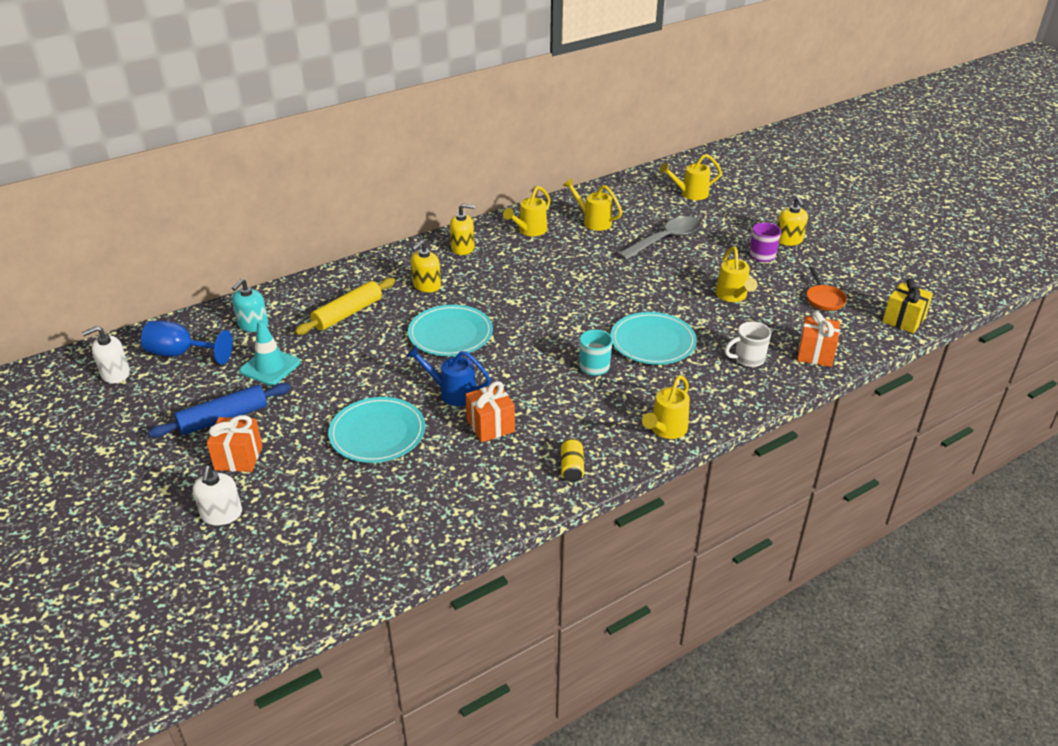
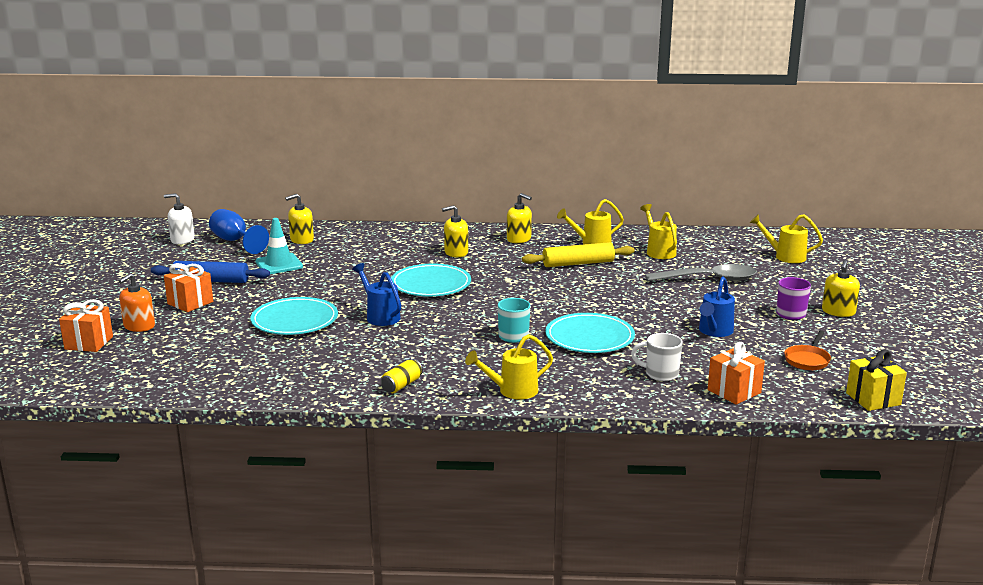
camera: 35 degrees right, 15 degrees down
(221, 514) = (139, 326): white soap dispenser -> orange soap dispenser
(253, 325) = (301, 240): turquoise soap dispenser -> yellow soap dispenser
(347, 314) = (374, 252): yellow rolling pin -> yellow rolling pin (578, 263)
(490, 426) = (378, 343): orange gift -> orange gift (89, 343)
(732, 296) = (714, 331): yellow watering can -> blue watering can

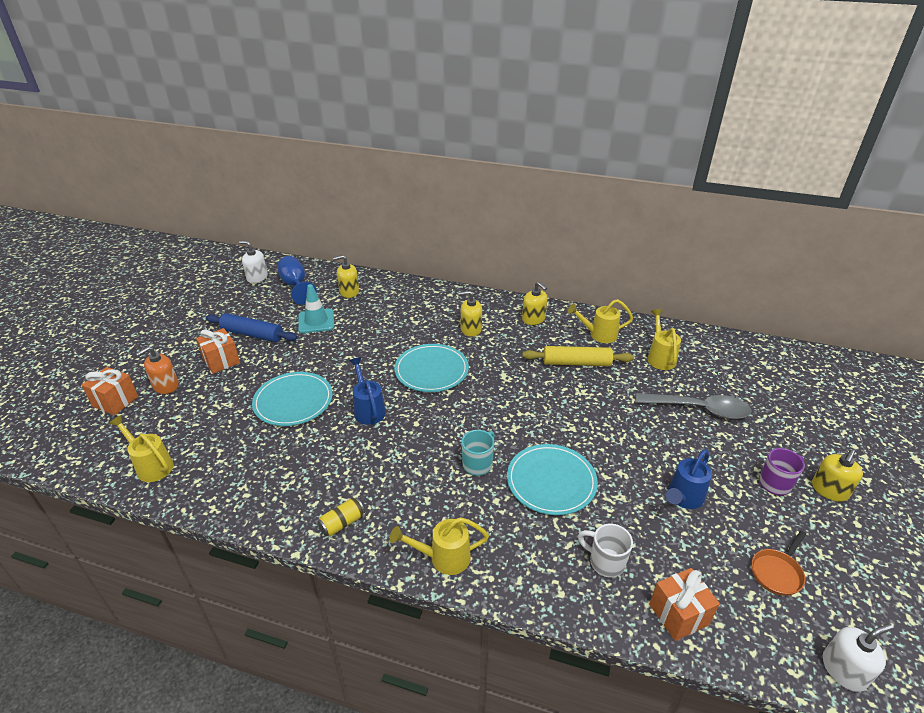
camera: 15 degrees right, 15 degrees up
(785, 256) = (788, 386): yellow watering can -> yellow watering can (151, 466)
(873, 399) = (844, 670): yellow gift -> white soap dispenser

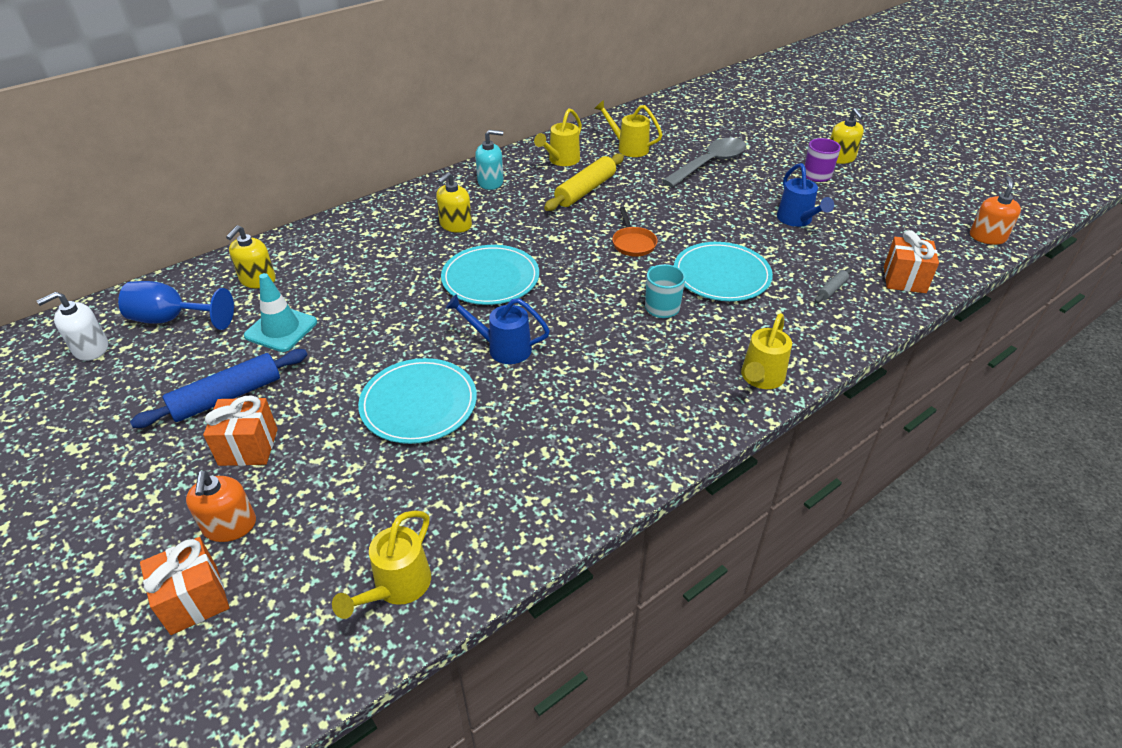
camera: 55 degrees left, 5 degrees up
(151, 466) = (397, 587): yellow watering can -> yellow watering can turned 45 degrees counterclockwise
(342, 523) = (660, 432): yellow can -> none
(533, 319) = (490, 182): yellow soap dispenser -> turquoise soap dispenser
(605, 562) = (832, 289): white mug -> grey rolling pin
(777, 572) = (896, 218): orange pan -> orange pan (633, 243)
(844, 670) = (987, 237): white soap dispenser -> orange soap dispenser

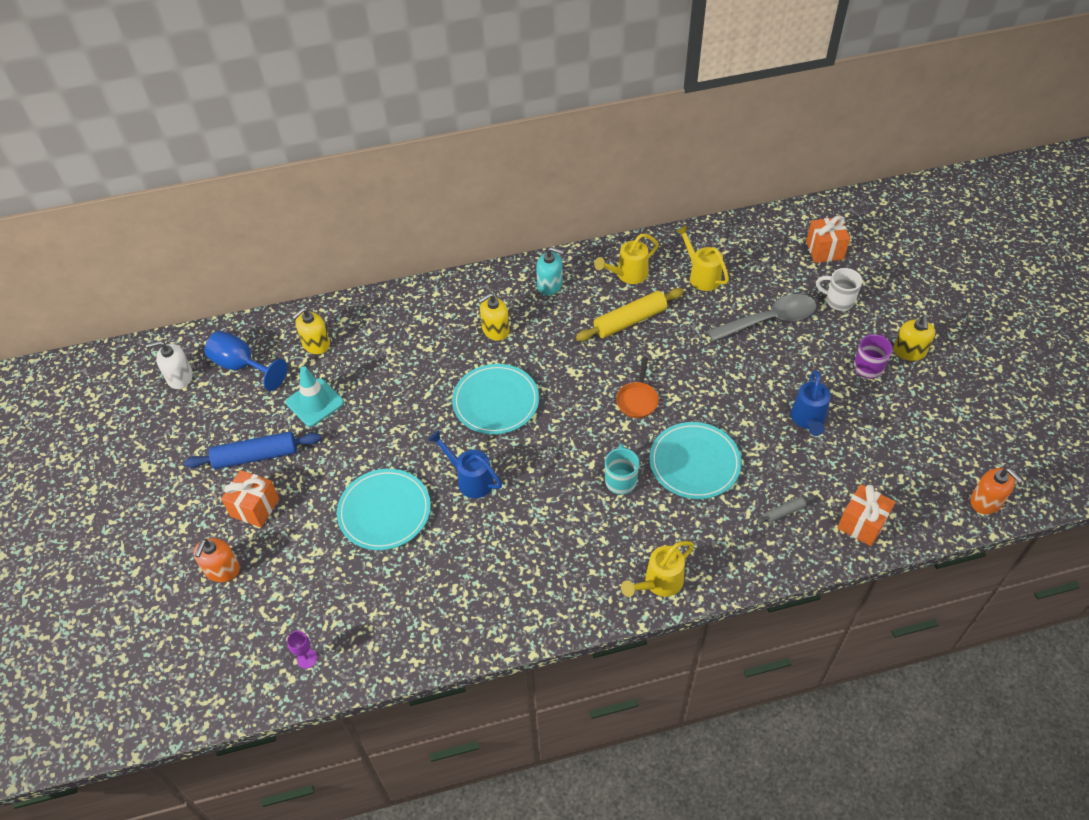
camera: 25 degrees right, 10 degrees up
(194, 600) = (183, 618): orange gift -> orange gift (824, 250)
(397, 587) = (307, 658): yellow watering can -> purple goblet
(756, 140) = (838, 300): none -> white mug
(987, 237) = (986, 501): orange soap dispenser -> orange soap dispenser turned 105 degrees clockwise

